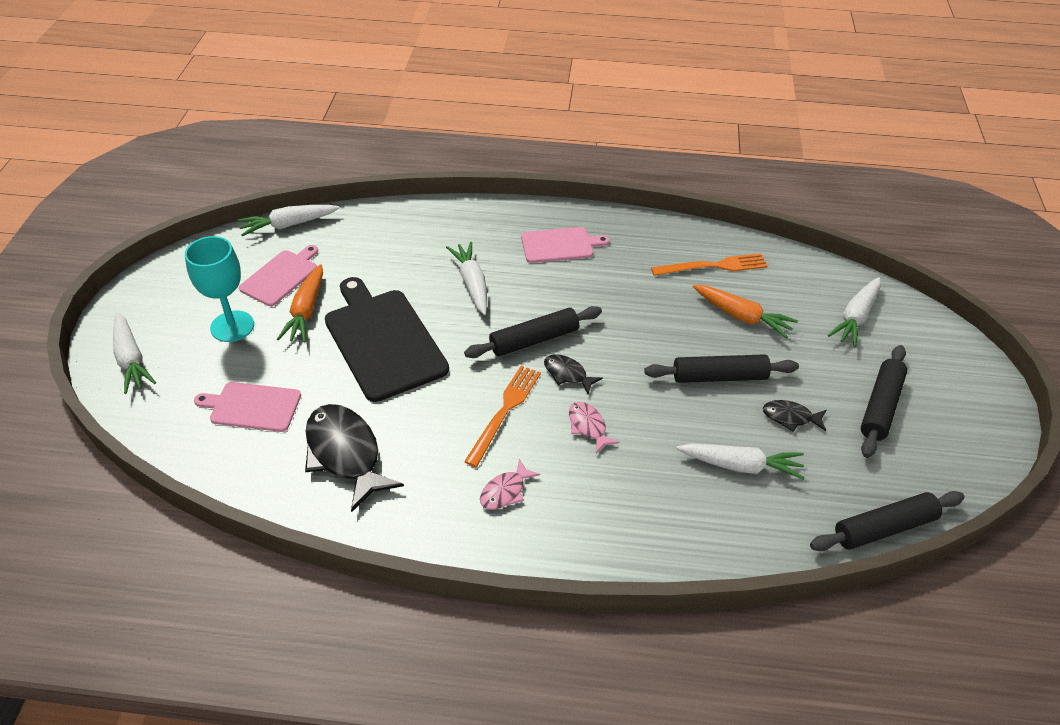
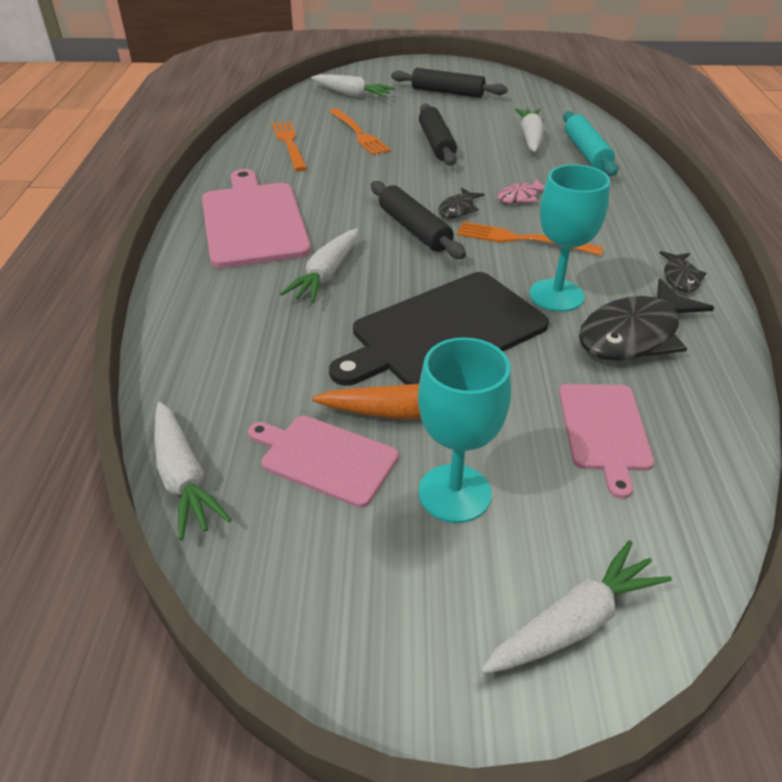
camera: 95 degrees left, 5 degrees down
(411, 416) = (556, 295): none -> turquoise goblet
(472, 283) = (326, 275): white carrot -> white carrot turned 45 degrees counterclockwise
(505, 491) = (619, 233): pink fish -> none
(560, 245) = (253, 221): pink cutting board -> pink cutting board, size x1.75
(699, 513) = (586, 152): none -> turquoise rolling pin
(742, 316) = (358, 133): orange carrot -> orange fork
(790, 417) = (471, 120): black fish -> black fish (680, 278)
(884, 528) = (559, 97): black rolling pin -> none

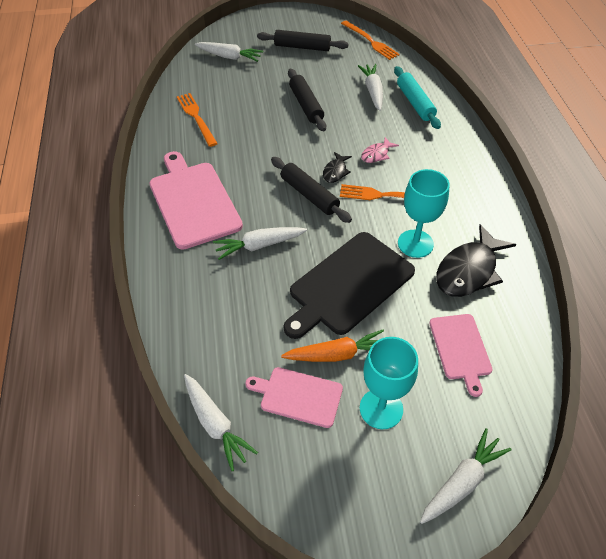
camera: 10 degrees left, 10 degrees up
(326, 275) = (259, 245): white carrot -> white carrot turned 60 degrees clockwise
(358, 133) = (245, 100): orange fork -> orange fork (370, 41)
(680, 278) = (492, 217): black fish -> none

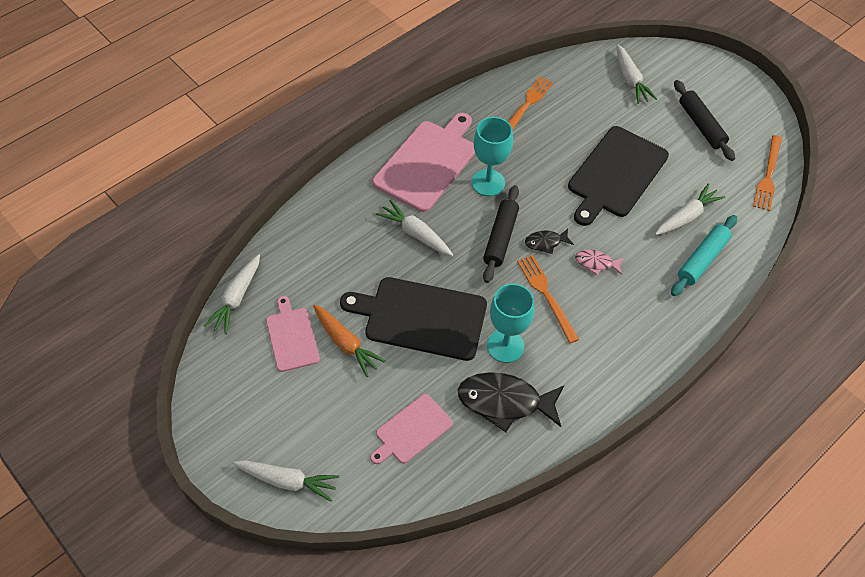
camera: 55 degrees right, 5 degrees up
(306, 105) = (615, 174): black rolling pin -> black cutting board
(381, 408) = (316, 397): turquoise goblet -> turquoise goblet (488, 183)

